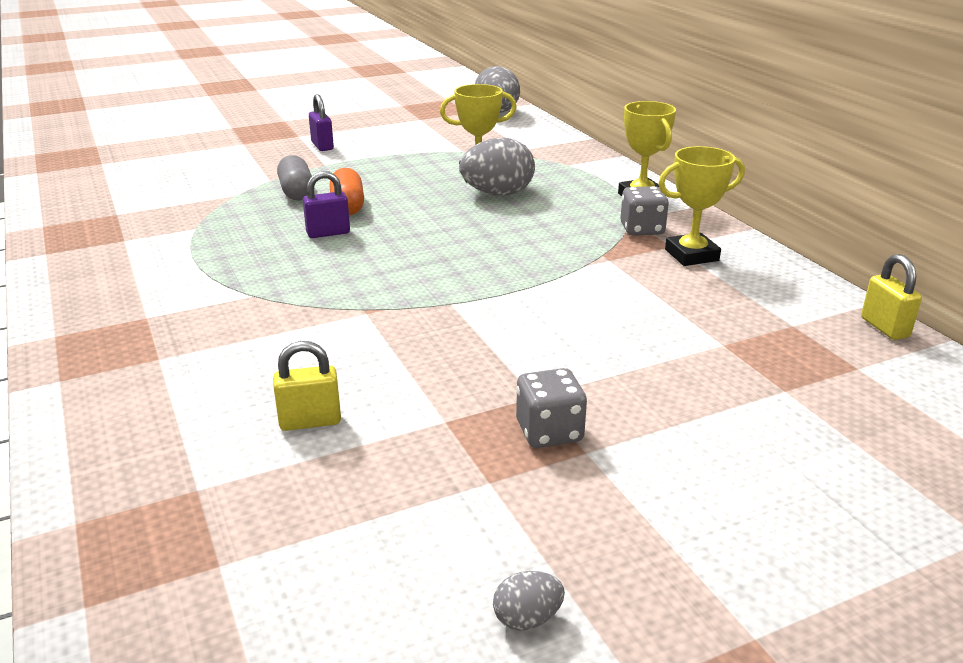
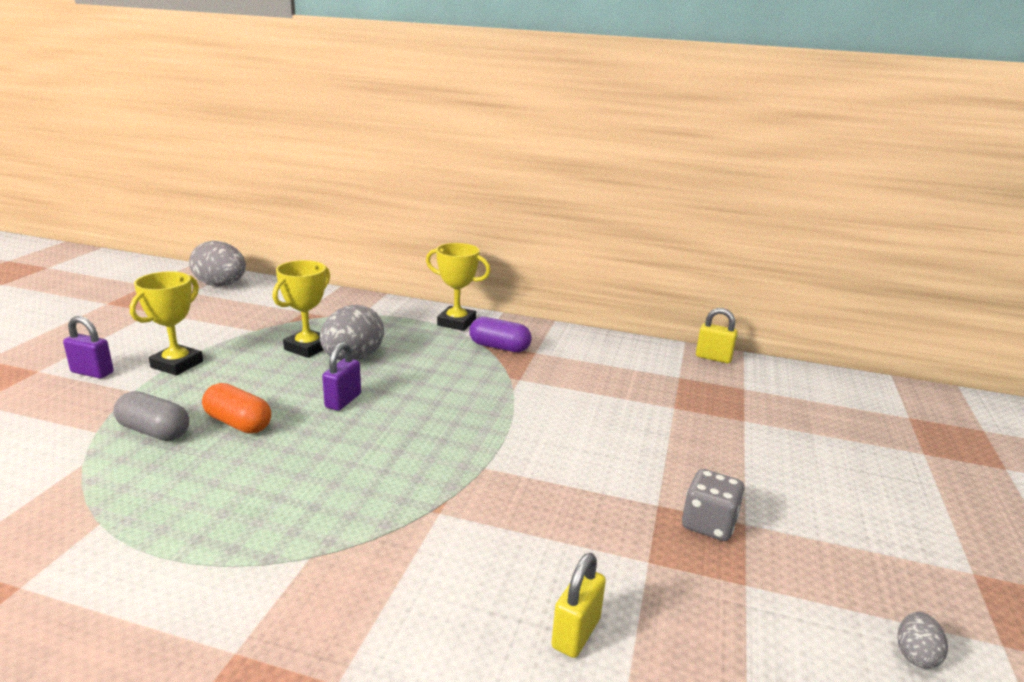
camera: 50 degrees left, 5 degrees down
(328, 233) = (268, 458): purple padlock -> purple padlock (343, 401)
(642, 229) = (499, 347): grey dice -> purple capsule
(691, 255) = (558, 354): yellow trophy -> yellow trophy (177, 364)

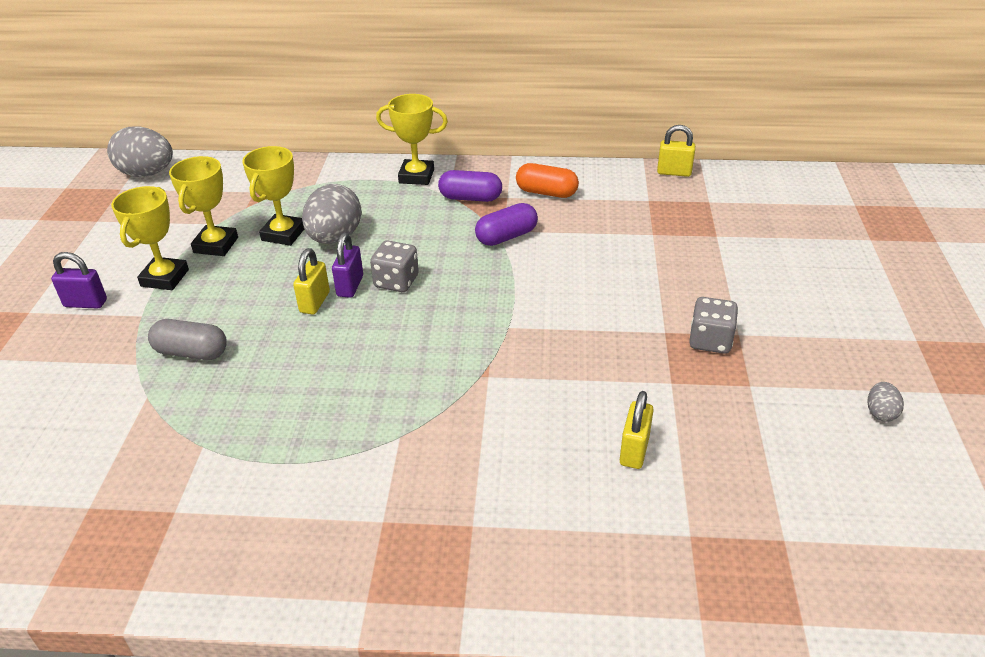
camera: 10 degrees left, 15 degrees up
(238, 423) = (265, 328): orange capsule -> orange capsule (546, 192)
(241, 346) = (216, 245): none -> yellow trophy
(300, 409) = (315, 302): none -> yellow padlock
(390, 405) = (396, 281): none -> grey dice
(520, 385) = (506, 237): none -> purple capsule

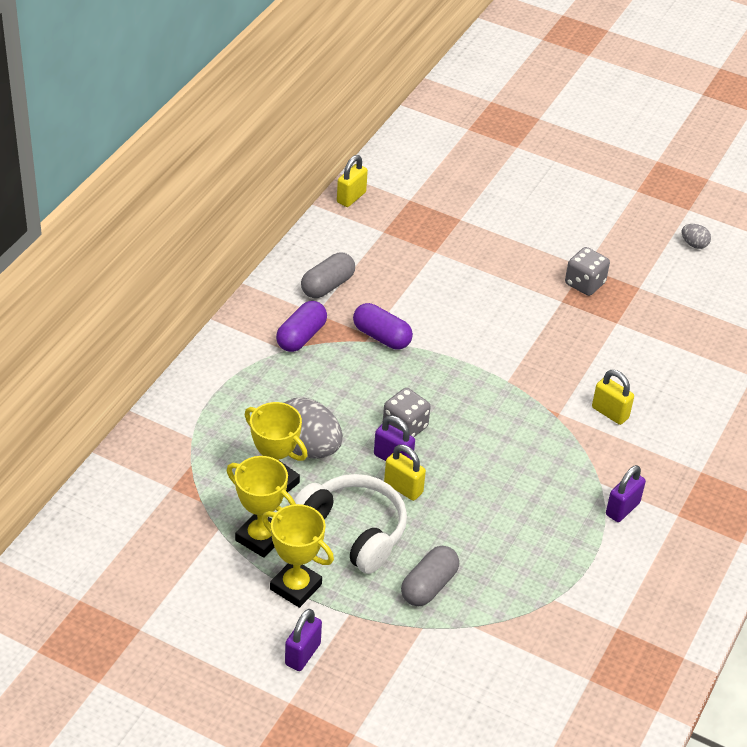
camera: 70 degrees left, 5 degrees up
(147, 173) = (61, 570): grey egg -> none
(245, 289) = (353, 531): none -> white headphones
(366, 466) = (622, 509): none -> purple padlock
(416, 176) = (233, 360): yellow trophy -> none
(506, 237) = (381, 336): purple capsule -> purple capsule turned 45 degrees counterclockwise
(546, 192) = (327, 286): orange capsule -> grey capsule
(634, 450) = (672, 369): yellow padlock -> yellow padlock (610, 413)

